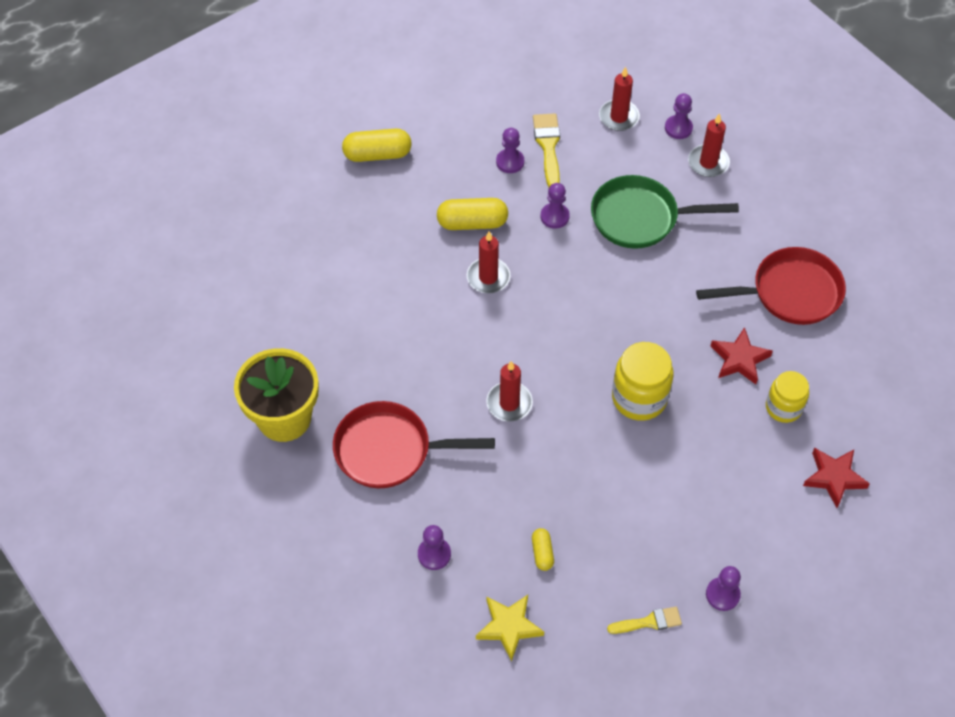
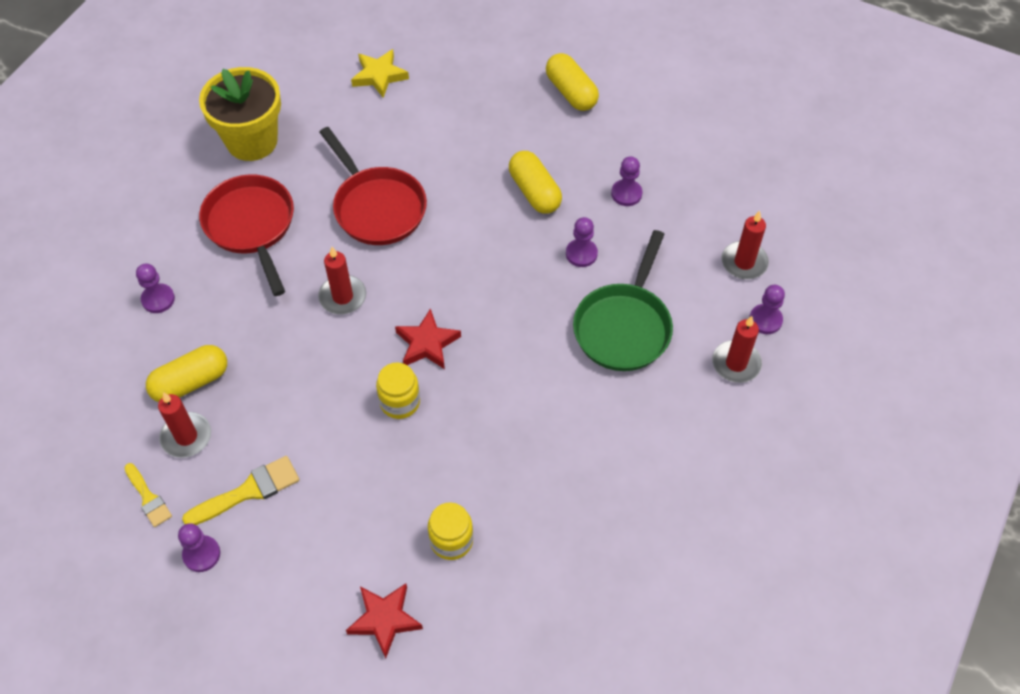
camera: 65 degrees right, 0 degrees up
(488, 277) = (477, 228): red candle -> red candle (186, 436)
(509, 627) = (104, 384): yellow star -> yellow star (379, 76)
(542, 553) = (191, 382): yellow capsule -> yellow capsule, size x1.86
(548, 146) = (666, 217): yellow brush -> yellow brush (248, 491)
(639, 398) = (400, 402): yellow jar -> yellow jar, size x0.66
(640, 218) = (624, 326): green pan -> green pan turned 135 degrees counterclockwise
(739, 359) = (492, 478): red star -> red star (427, 343)
(790, 292) = (606, 500): red pan -> red pan (377, 207)

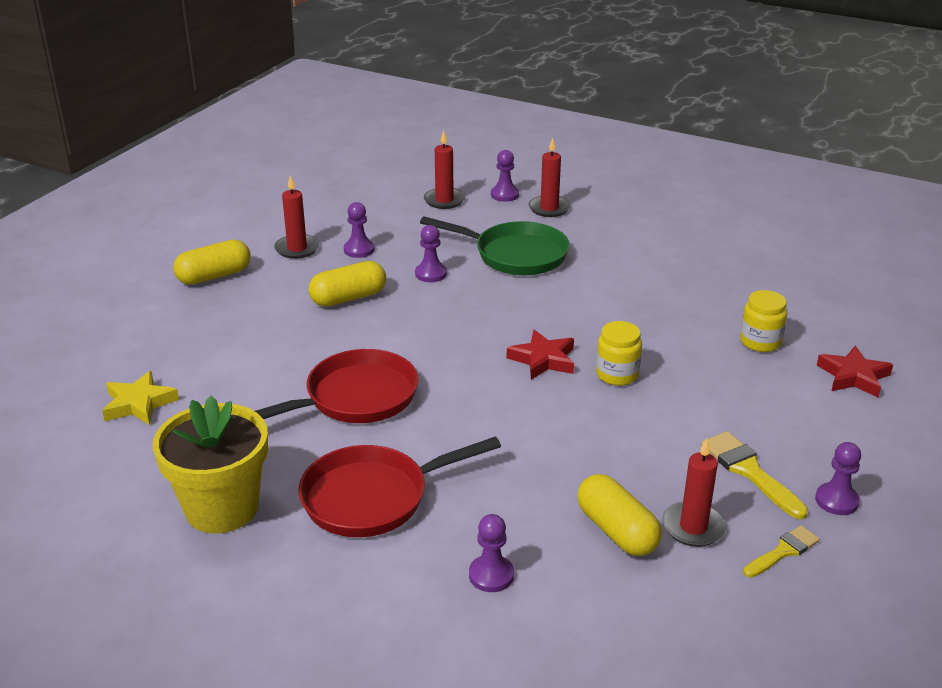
camera: 90 degrees left, 25 degrees down
(342, 297) = (484, 417): red candle -> red candle (297, 249)

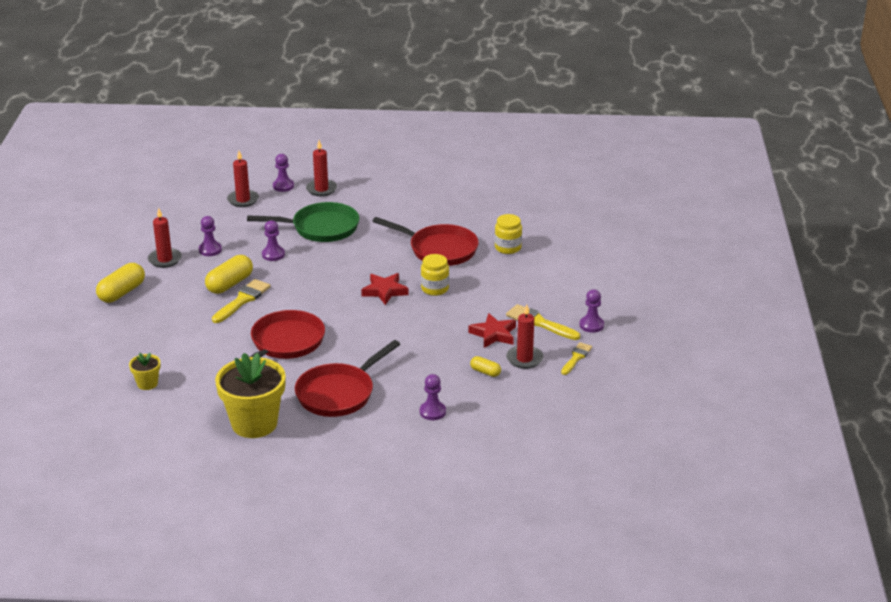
camera: 25 degrees left, 0 degrees up
(139, 404) = (147, 383): yellow star -> yellow flower pot
(348, 323) = (242, 300): none -> yellow brush
(616, 531) = (485, 372): yellow capsule -> yellow capsule, size x0.54
(657, 320) = (439, 249): none -> red pan
(853, 376) = (570, 255): red star -> red star (494, 334)

